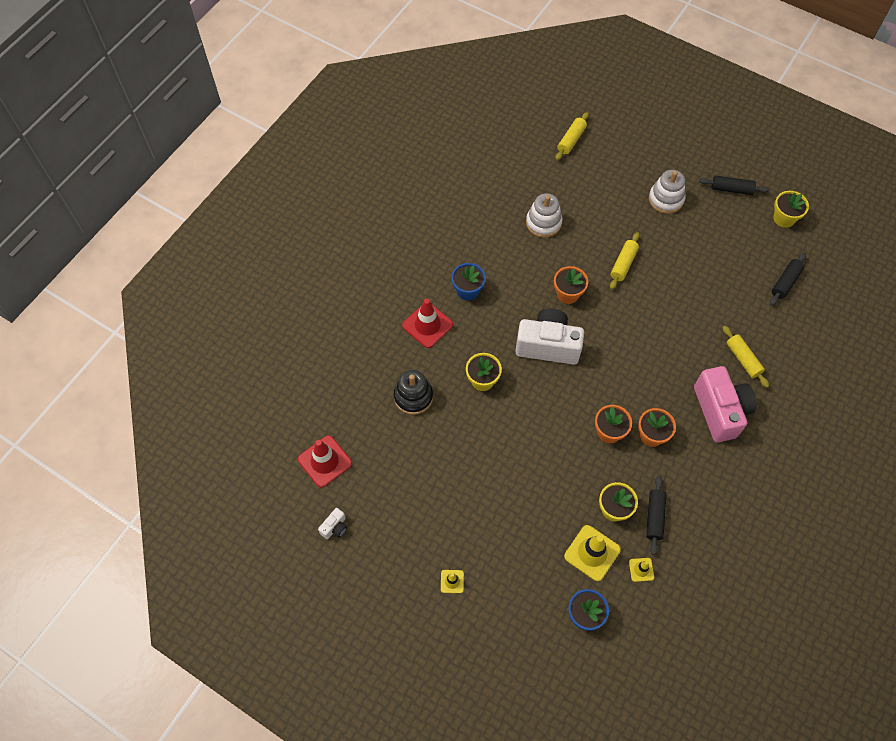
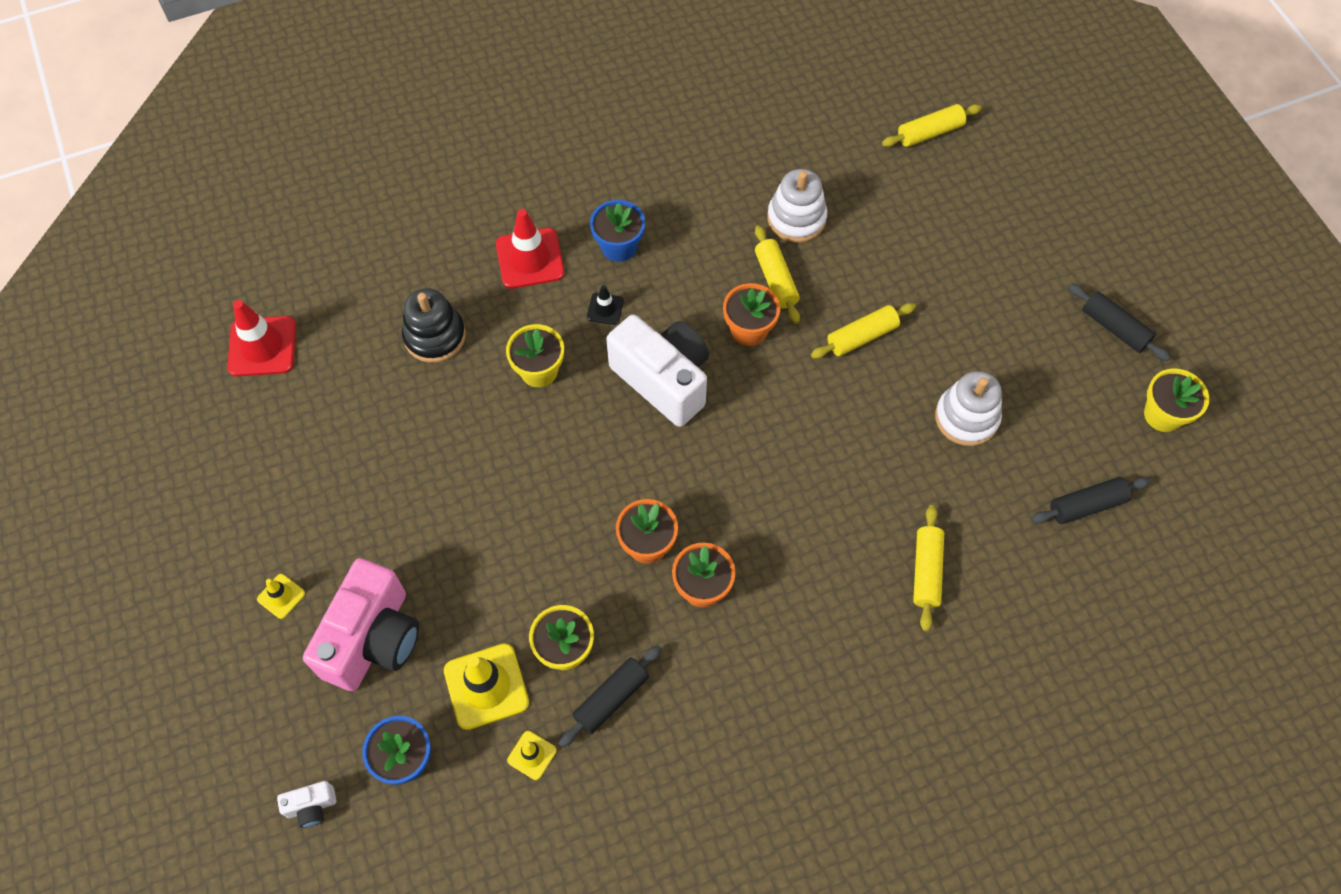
camera: 35 degrees right, 0 degrees up
(335, 527) = (204, 433): white camera -> white camera (311, 807)
(488, 327) = (605, 309): none -> black traffic cone
(559, 260) = (775, 280): none -> yellow rolling pin
(666, 199) = (1000, 286): white stacking toy -> white stacking toy (966, 418)
(720, 411) = (830, 619): pink camera -> pink camera (373, 639)

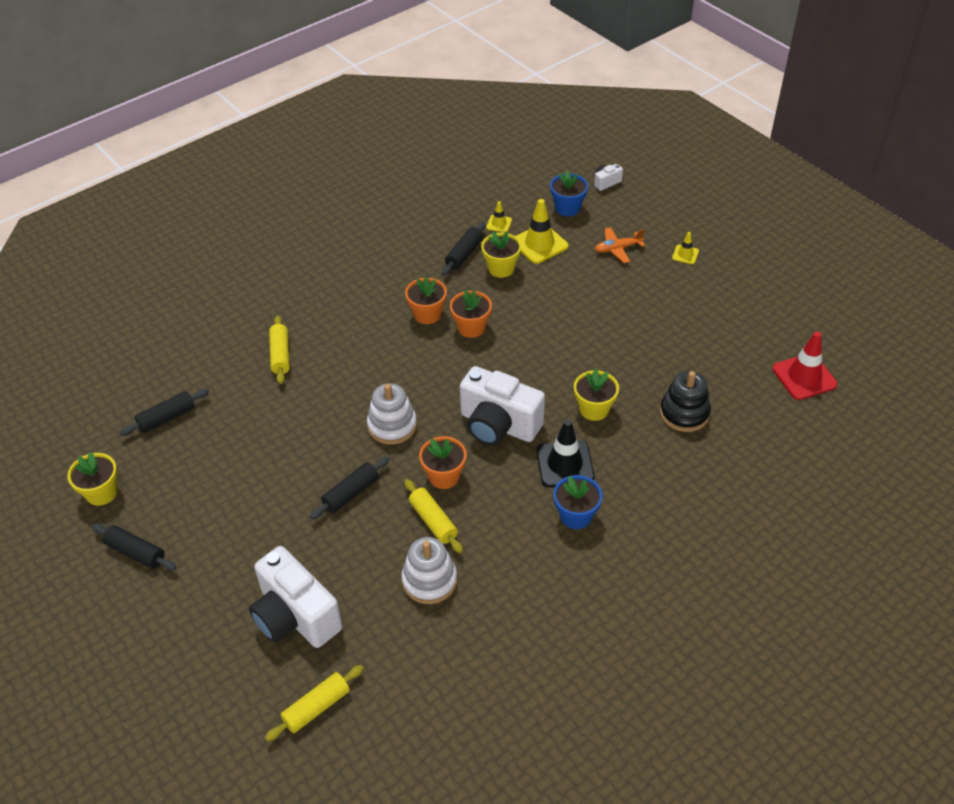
camera: 165 degrees right, 15 degrees down
(373, 639) = (617, 249): pink camera -> orange plane
(530, 259) = (644, 487): red traffic cone -> none
(605, 309) = (564, 464): black traffic cone -> black traffic cone, size x1.94
(861, 336) = (351, 493): yellow rolling pin -> black rolling pin
(941, 217) = (295, 616): none -> white camera
(966, 418) = (259, 454): white stacking toy -> white stacking toy (392, 425)

